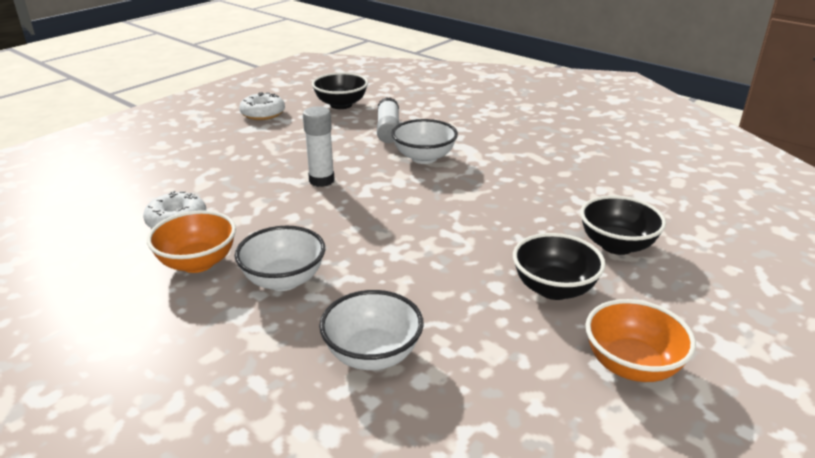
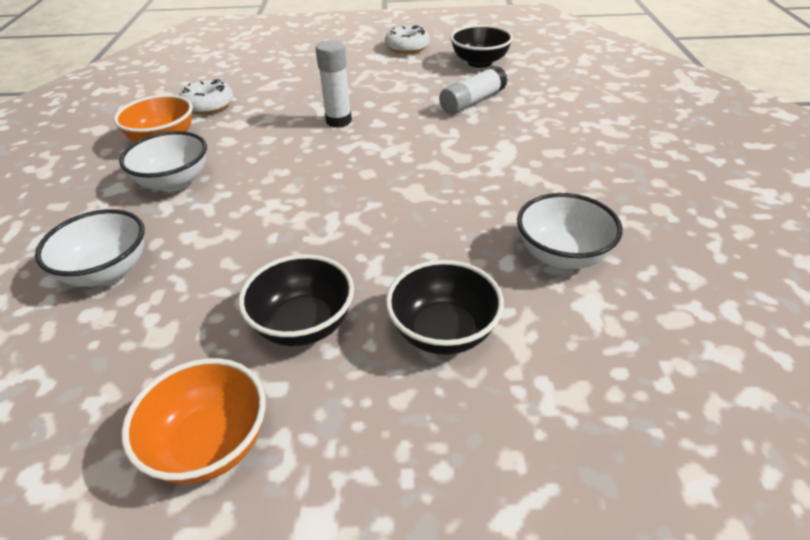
camera: 50 degrees right, 10 degrees up
(424, 158) = (450, 141): white bowl -> white bowl (562, 255)

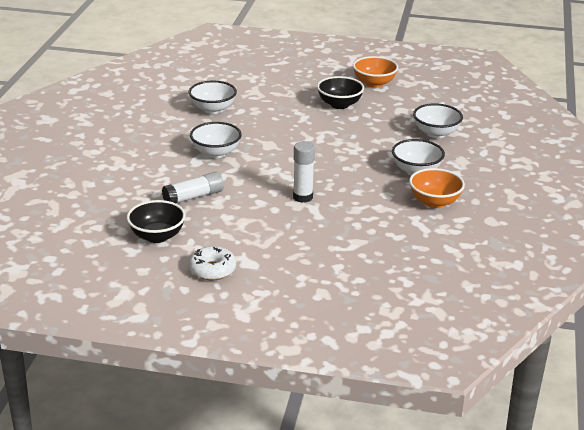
camera: 170 degrees left, 10 degrees down
(208, 105) = (408, 229): white donut -> none
(443, 332) = (282, 95): black bowl -> none
(488, 163) = (216, 153): none -> white bowl

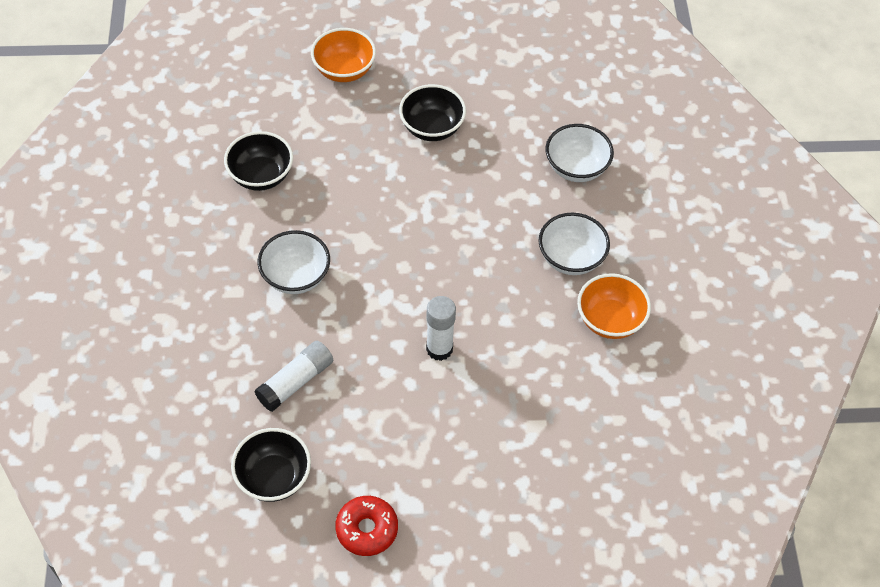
camera: 15 degrees left, 25 degrees up
(212, 270) = (367, 529): white donut -> red donut
(213, 109) = (261, 176): white bowl -> black bowl
(374, 83) = (466, 67): orange bowl -> orange bowl (344, 70)

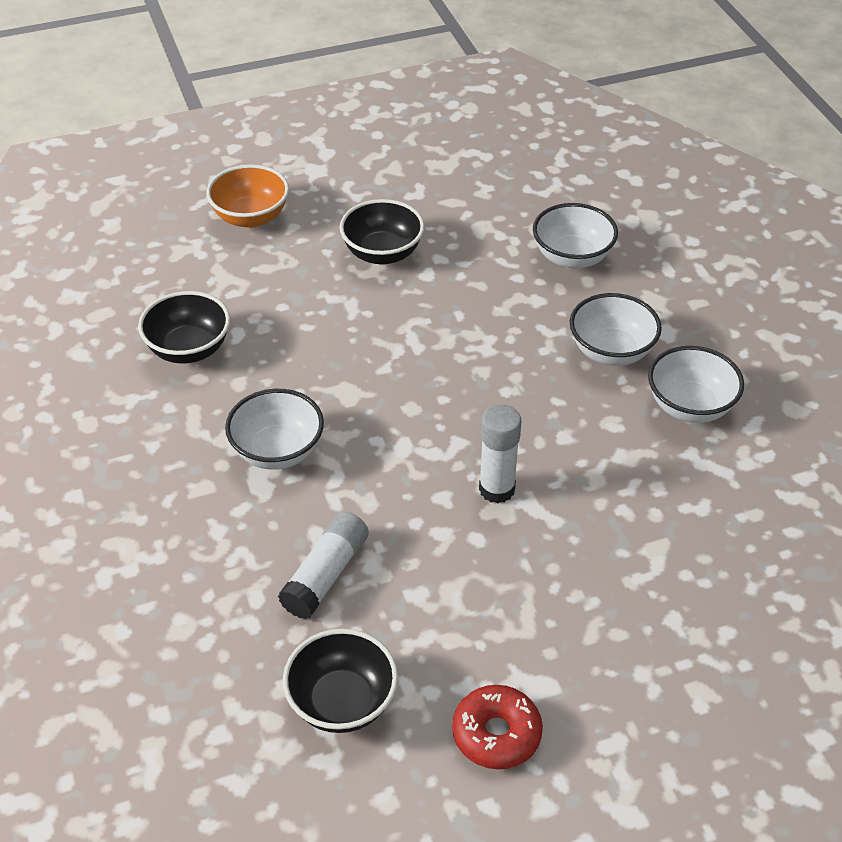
camera: 15 degrees left, 10 degrees down
(610, 320) = (690, 406): orange bowl -> white bowl

